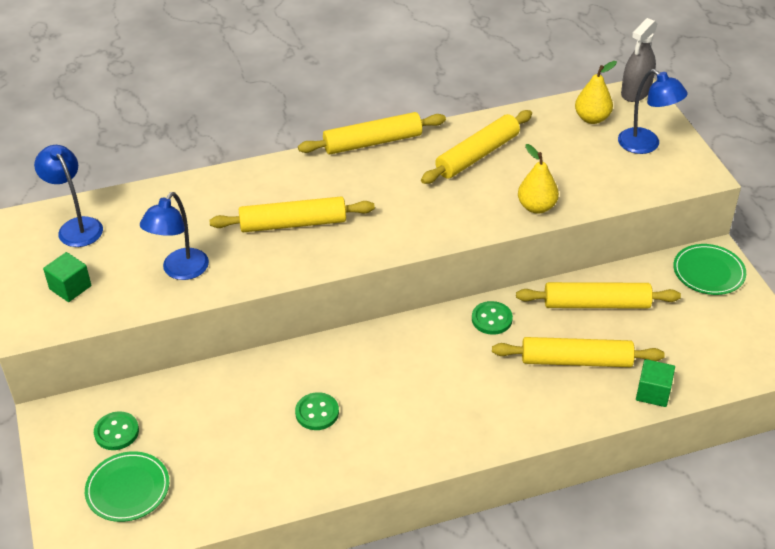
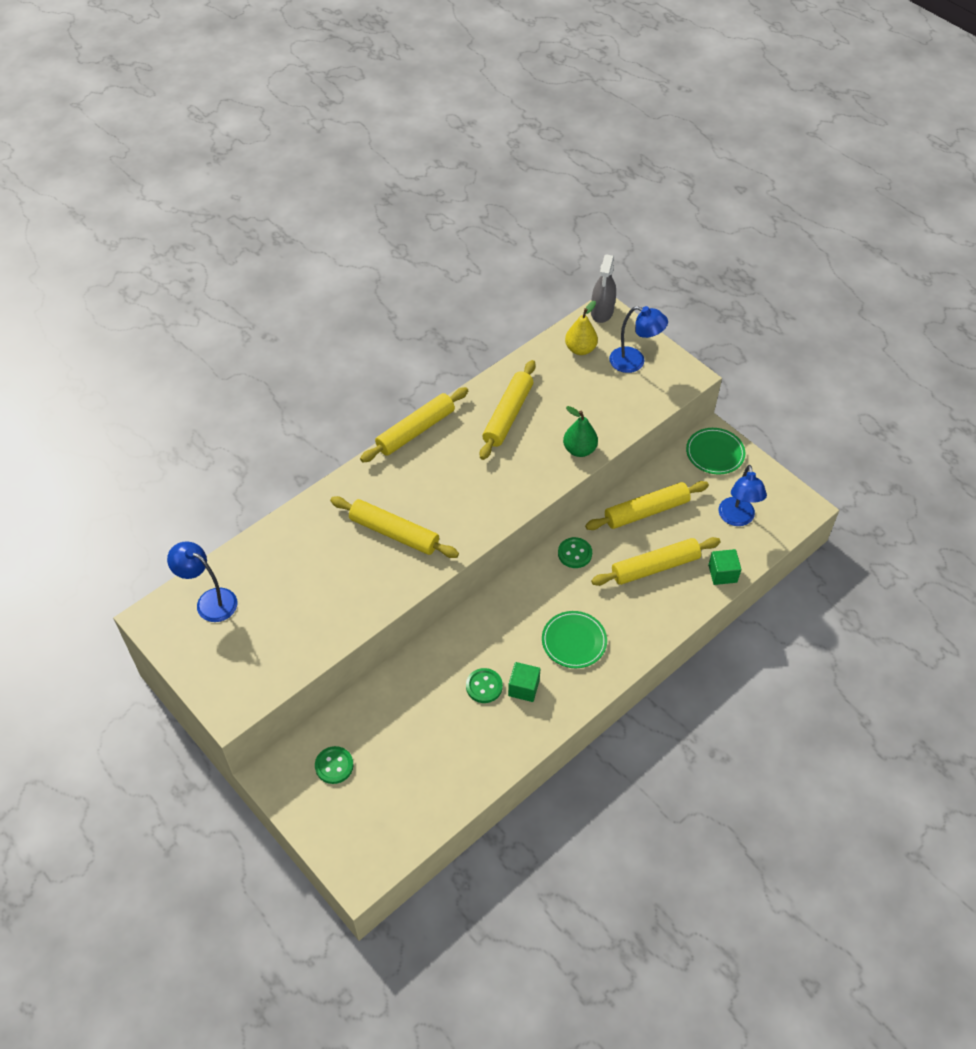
camera: 25 degrees left, 10 degrees up
(70, 287) = (242, 661): green cube -> green cube (523, 688)
(128, 489) = (373, 810): green plate -> green plate (574, 641)
(180, 271) = (326, 611): blue lamp -> blue lamp (737, 518)
(293, 223) = (394, 533): yellow rolling pin -> yellow rolling pin turned 60 degrees clockwise
(536, 207) = (579, 450): yellow pear -> green pear

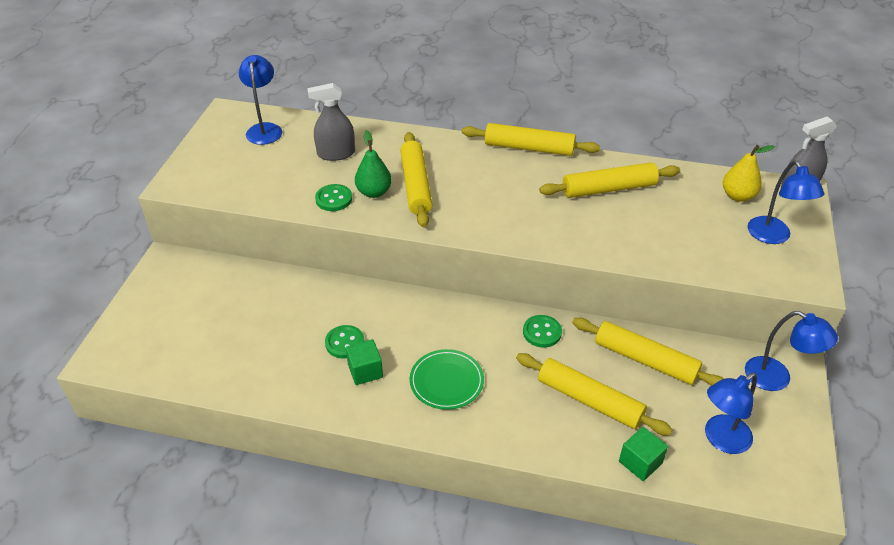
camera: 55 degrees right, 10 degrees down
(299, 565) = (336, 154): none -> grey spray bottle
(334, 766) = (197, 290): green button -> green button (334, 199)
(579, 450) = (627, 250): green pear -> green pear (374, 192)
(715, 453) = (777, 378): green plate -> blue lamp

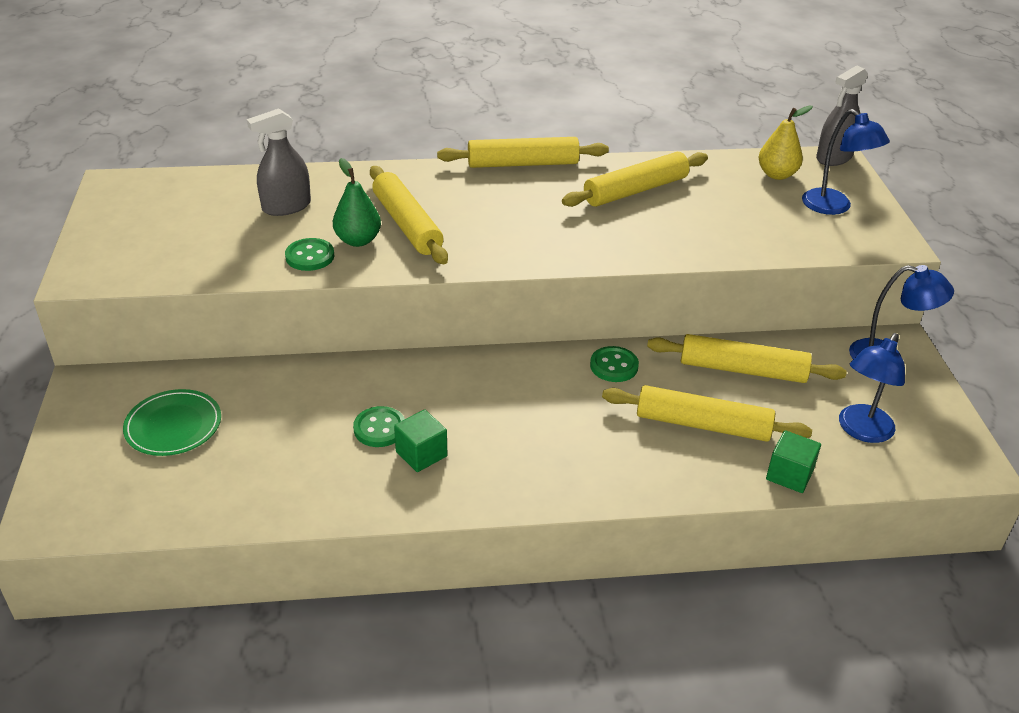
camera: 20 degrees left, 5 degrees down
(265, 129) = (175, 194): blue lamp -> none
(446, 381) = (528, 442): green plate -> green plate (173, 426)

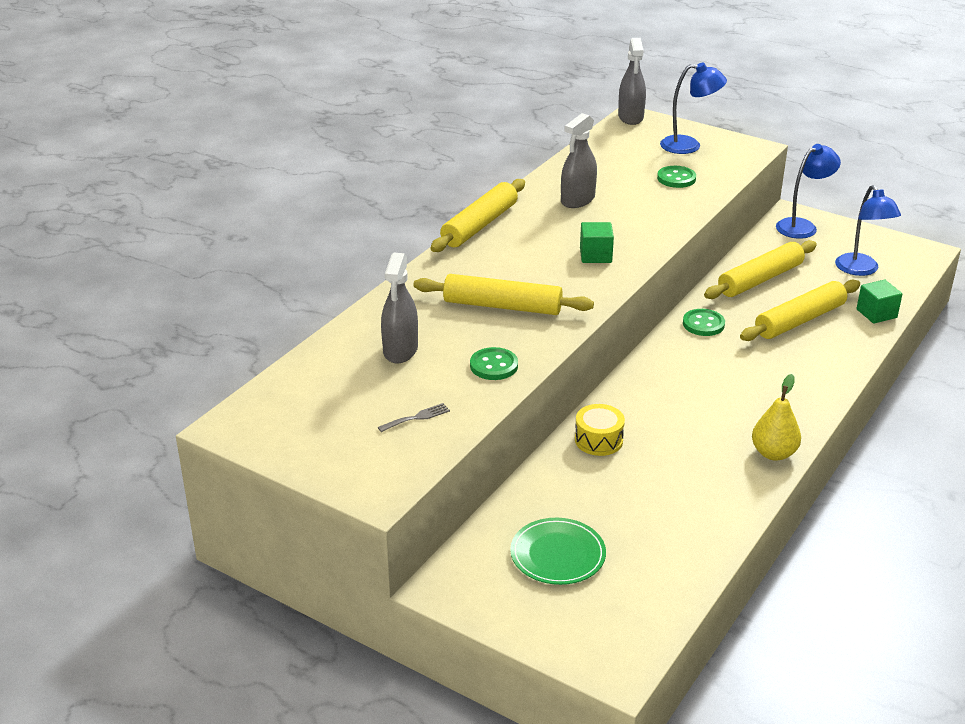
camera: 50 degrees left, 5 degrees down
(198, 252) = (417, 417): none -> grey fork
(357, 381) = (598, 440): none -> yellow drum
(358, 240) = (498, 336): green pear -> none
(379, 428) = (668, 452): green button -> green button (676, 178)
(421, 454) = (717, 445): green cube -> green cube (595, 255)
(635, 190) = (577, 200): yellow rolling pin -> grey spray bottle
(777, 174) = (625, 144): yellow pear -> yellow pear (773, 453)

